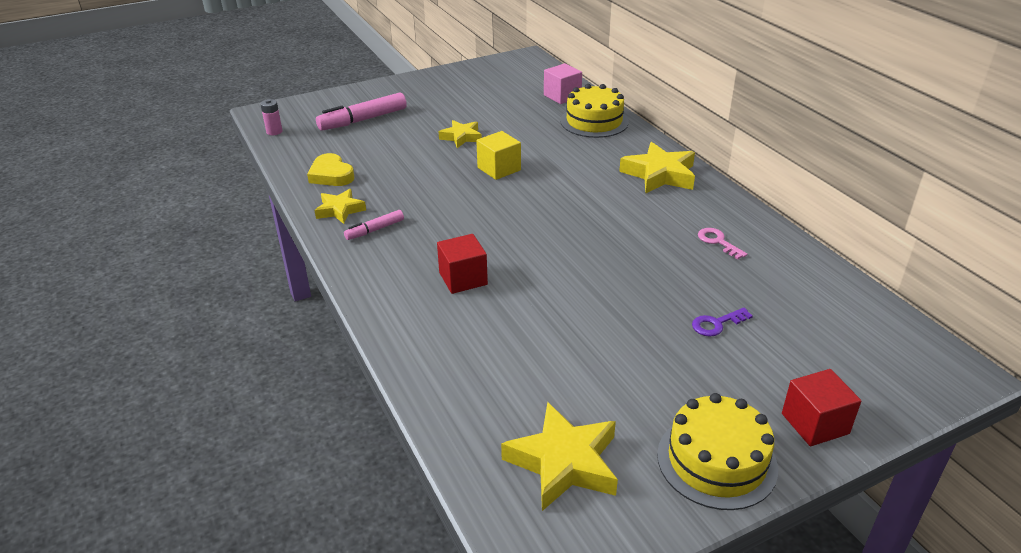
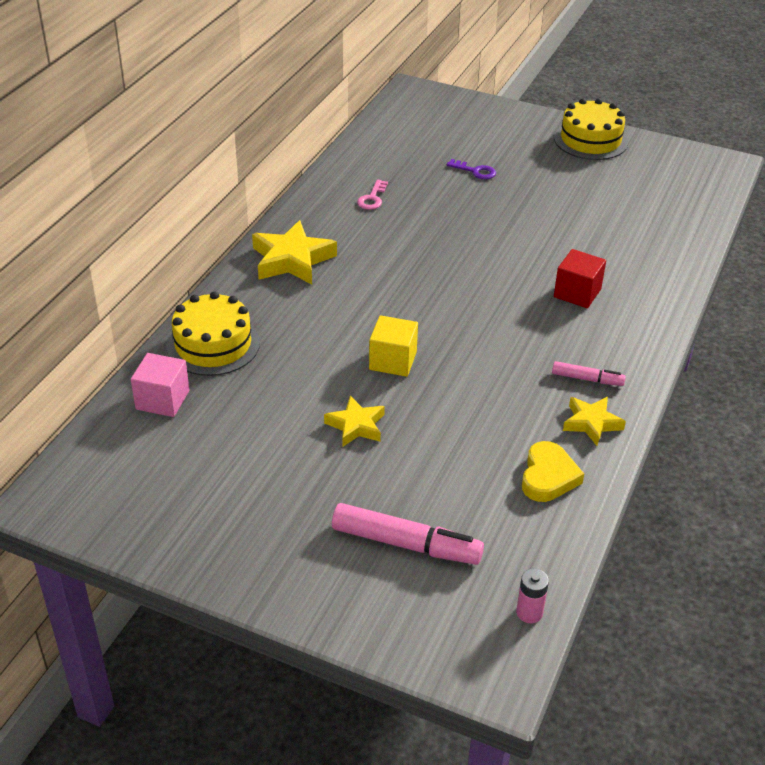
camera: 130 degrees left, 5 degrees up
(564, 462) = (663, 181): yellow star -> none
(815, 423) = (520, 121): red cube -> none

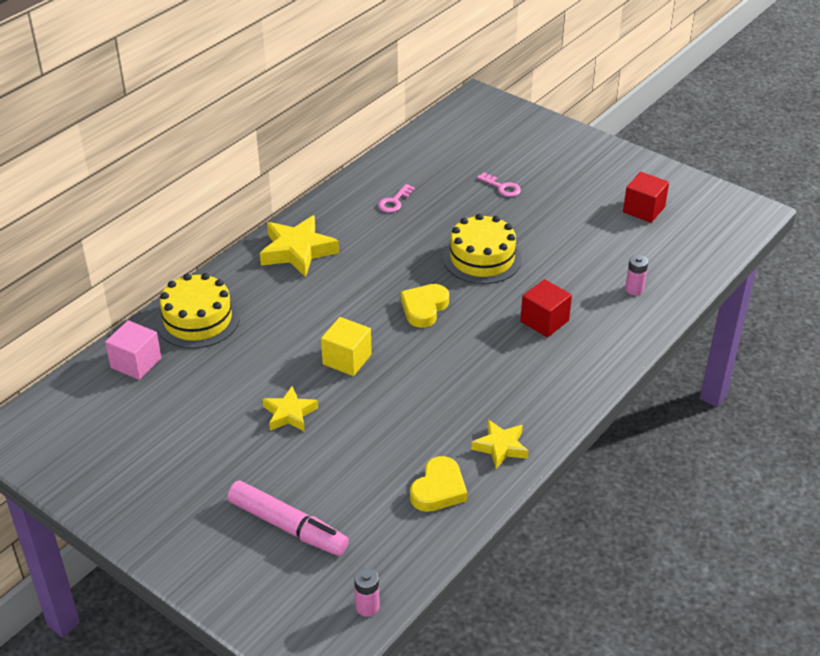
camera: 15 degrees right, 0 degrees up
(450, 298) = (424, 308): none -> yellow heart
(475, 171) = (502, 187): purple key -> pink key
(587, 379) = (516, 405): pink marker -> none
(590, 140) = (628, 170): yellow cake -> yellow cake (482, 258)
(623, 175) = (643, 210): none -> red cube
(650, 250) = (634, 289): none -> pink battery

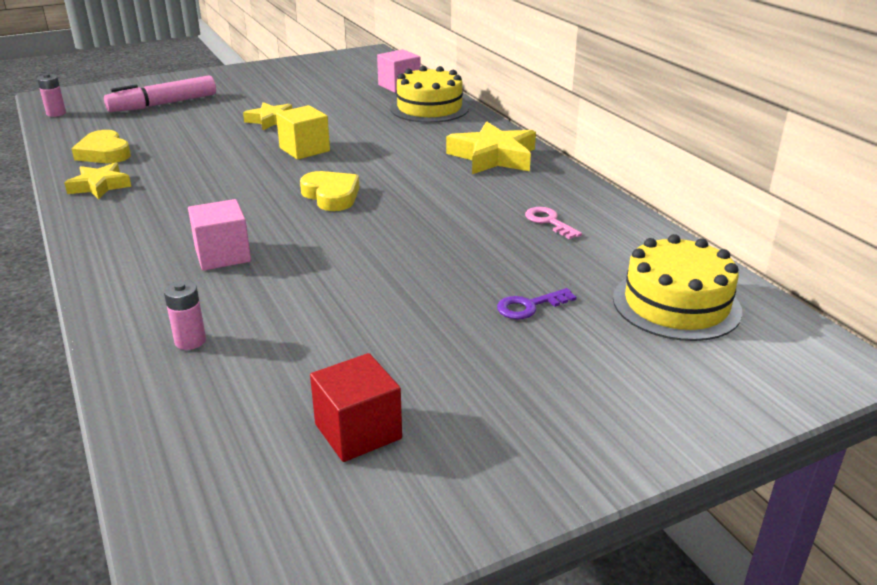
camera: 115 degrees right, 10 degrees down
(482, 258) = (380, 248): yellow cake -> yellow cake (676, 304)
(502, 187) = (529, 306): pink key -> purple key
(544, 321) = (223, 255): red cube -> pink cube

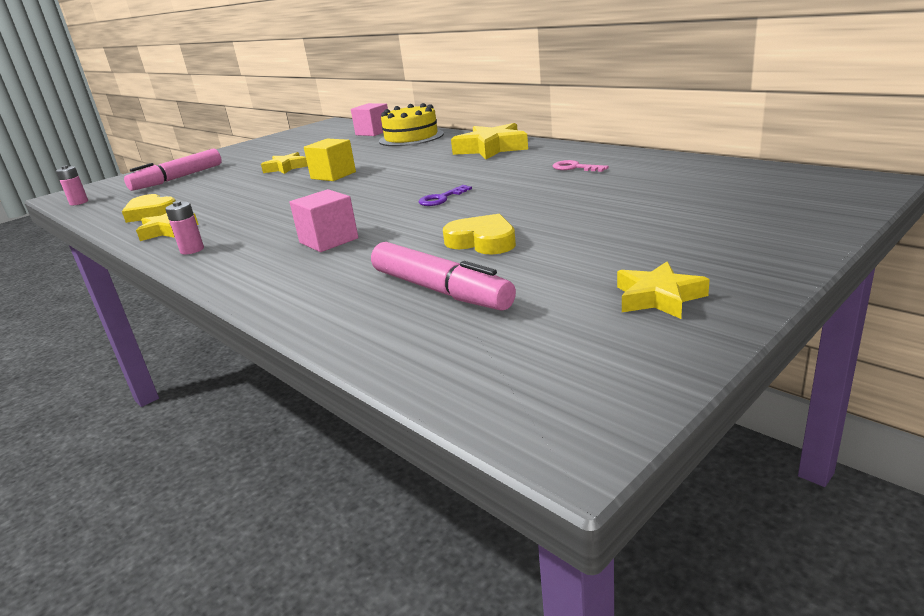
camera: 15 degrees left, 5 degrees down
(190, 341) = (356, 291): pink battery -> pink battery (192, 250)
(260, 369) = (440, 290): none -> pink marker
(331, 196) = (385, 192): yellow heart -> yellow heart (482, 241)
(358, 431) = (567, 301): red cube -> none
(444, 461) = (658, 297): none -> yellow star
(529, 306) = (616, 208): purple key -> purple key (441, 198)
(676, 304) = (720, 183): yellow cake -> none

